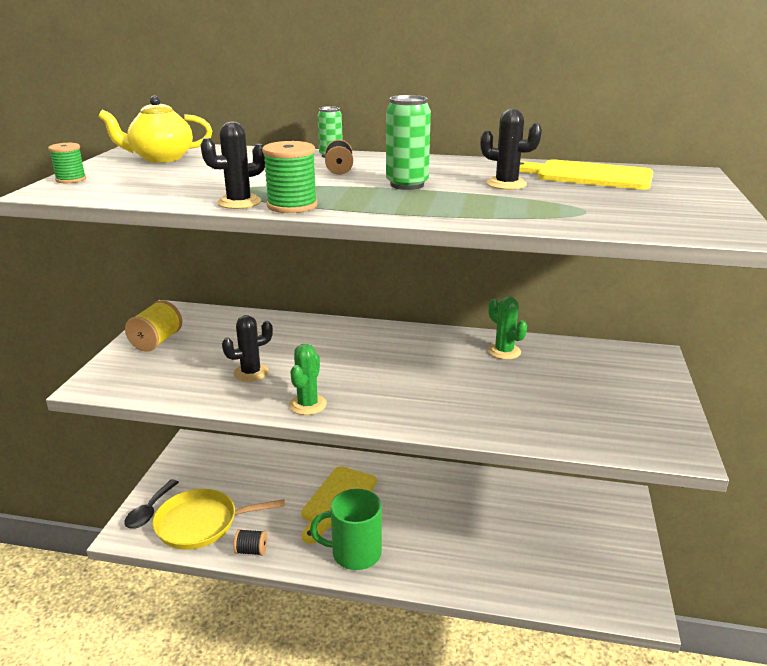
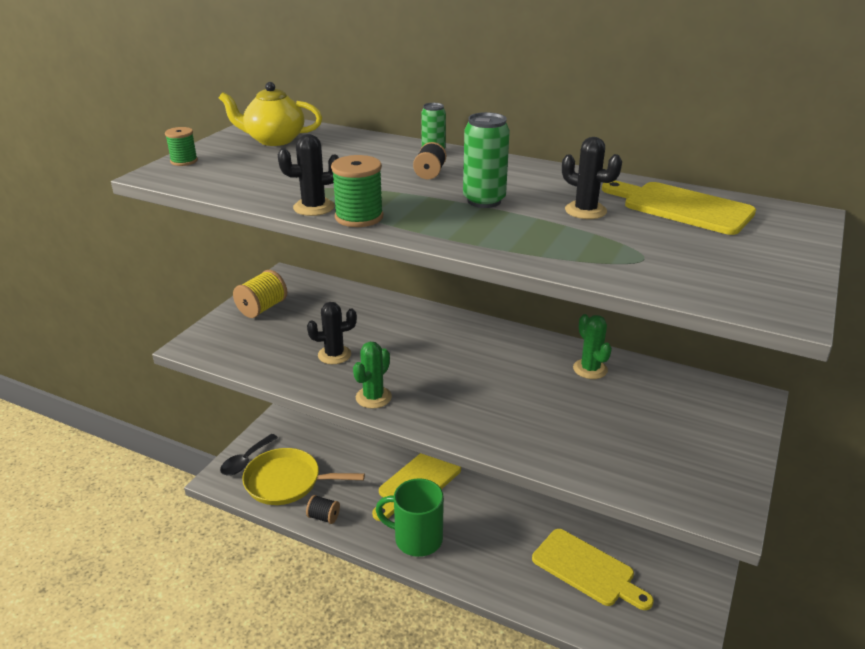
camera: 15 degrees right, 5 degrees up
(526, 549) = (587, 569): none -> yellow cutting board

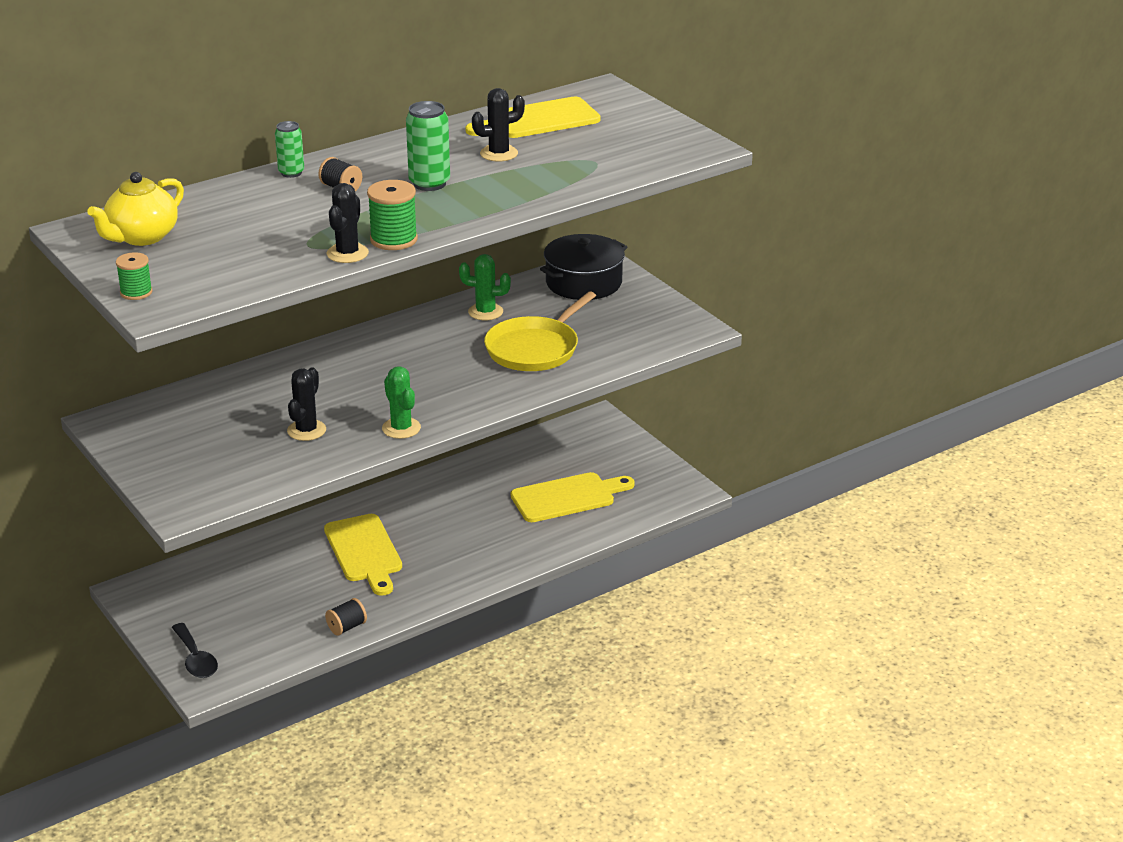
camera: 60 degrees left, 0 degrees up
(262, 308) = (158, 451): yellow spool -> none
(287, 482) = (265, 638): yellow pan -> yellow pan (535, 348)
(416, 539) = (437, 578): green mug -> none
(705, 403) = (583, 282): none -> black pot

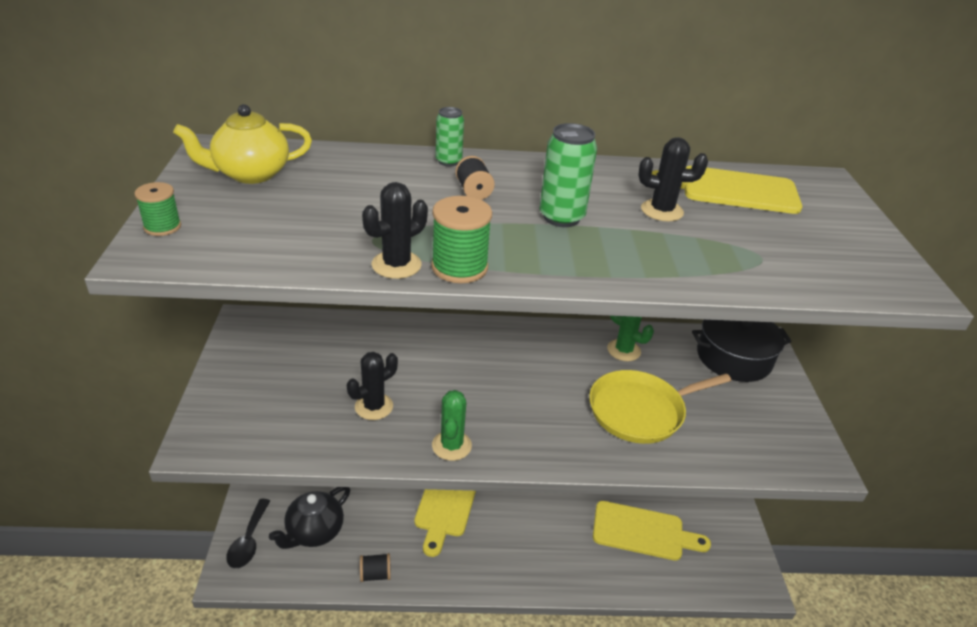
camera: 30 degrees right, 5 degrees up
(255, 626) = (314, 532): none -> black teapot

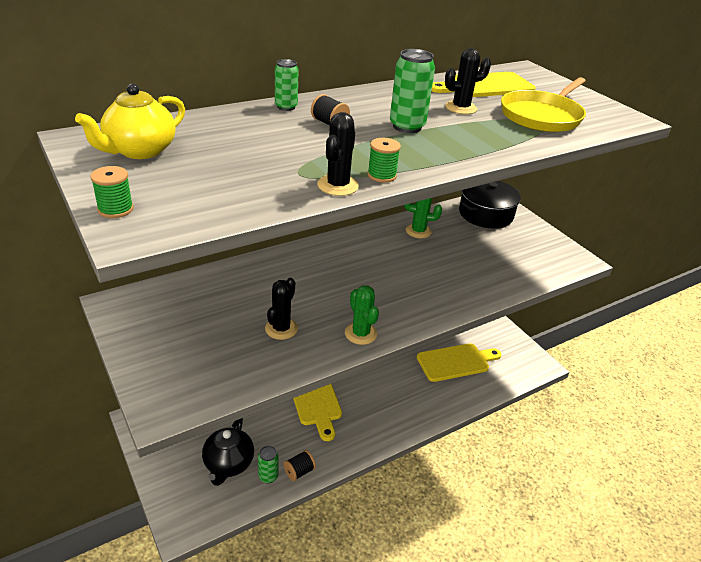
camera: 30 degrees left, 0 degrees up
(248, 541) = (178, 495): black spoon -> none
(342, 564) = (268, 476): none -> green can
(459, 267) = (382, 175): green spool -> green spool, size x0.64
(640, 411) = (460, 266): yellow pan -> yellow pan (542, 116)

